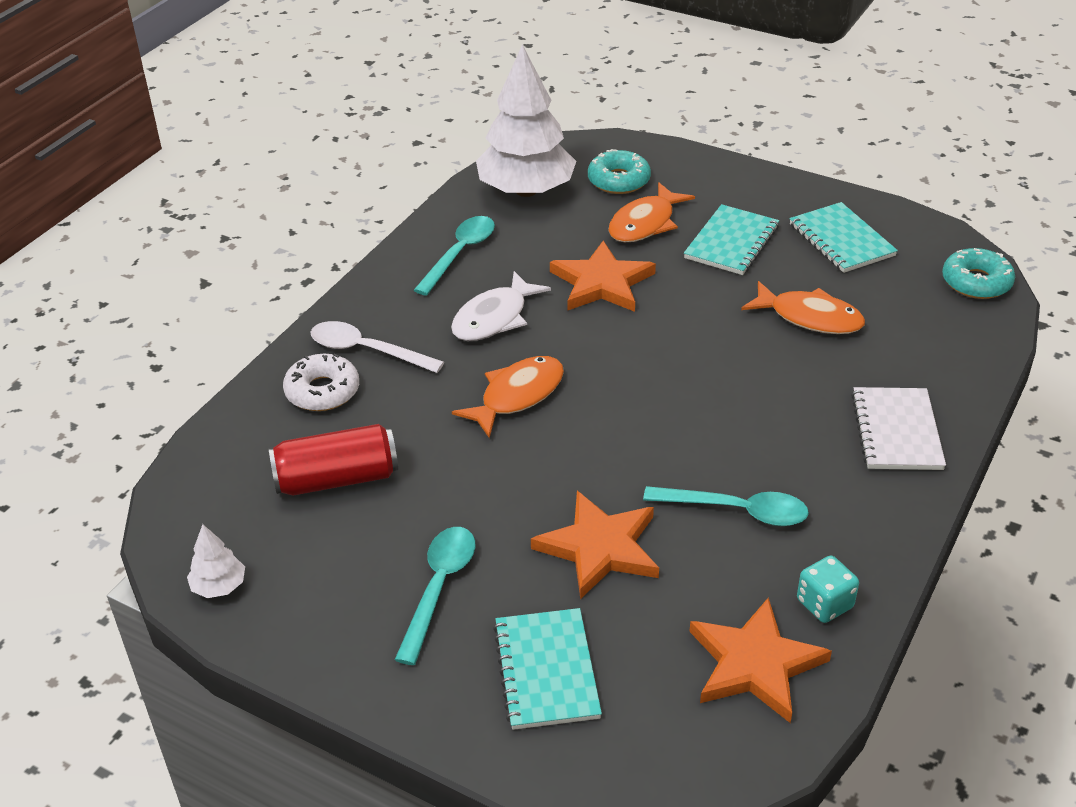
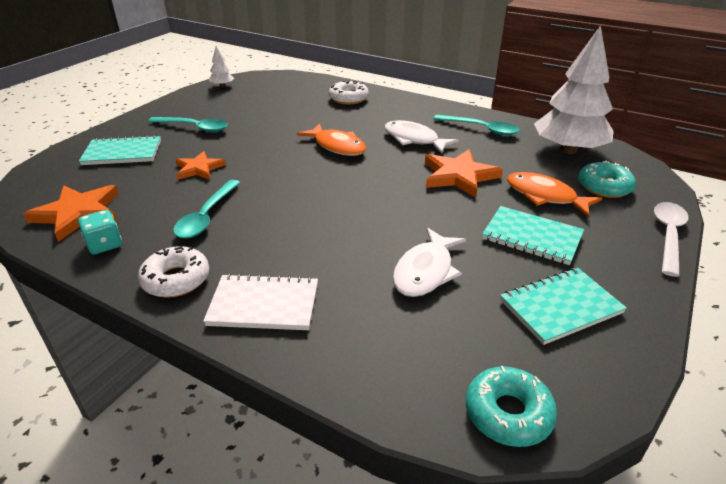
camera: 90 degrees right, 5 degrees down
(337, 479) = (281, 104): red can -> none
(366, 350) = (382, 107): white spoon -> white spoon (668, 235)
(600, 547) = (199, 169): orange star -> orange star, size x0.64
(810, 317) = (425, 271): orange fish -> white fish
(876, 512) = (176, 279): none -> white donut

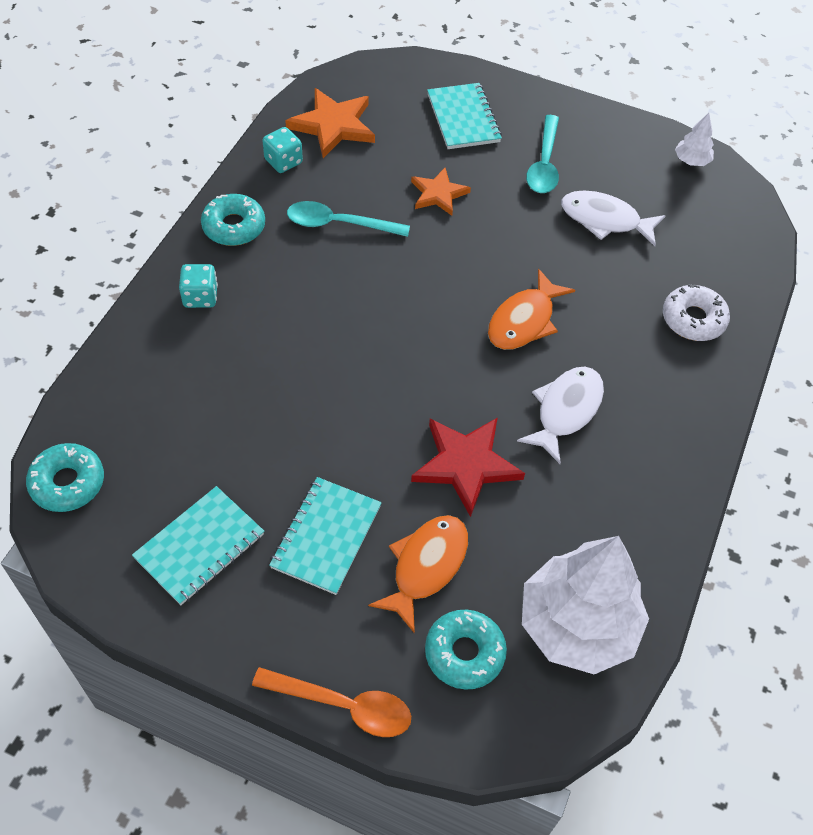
camera: 80 degrees right, 20 degrees up
(176, 279) = (234, 226): white donut -> turquoise donut
(264, 304) = (200, 297): white notebook -> turquoise dice
(425, 271) = (254, 424): white fish -> white fish (604, 220)
(459, 176) = (466, 464): orange star -> red star
(481, 129) = (625, 504): turquoise spoon -> none
(560, 307) = (200, 546): turquoise notebook -> turquoise notebook turned 75 degrees clockwise
(668, 235) = (344, 706): white spoon -> orange spoon

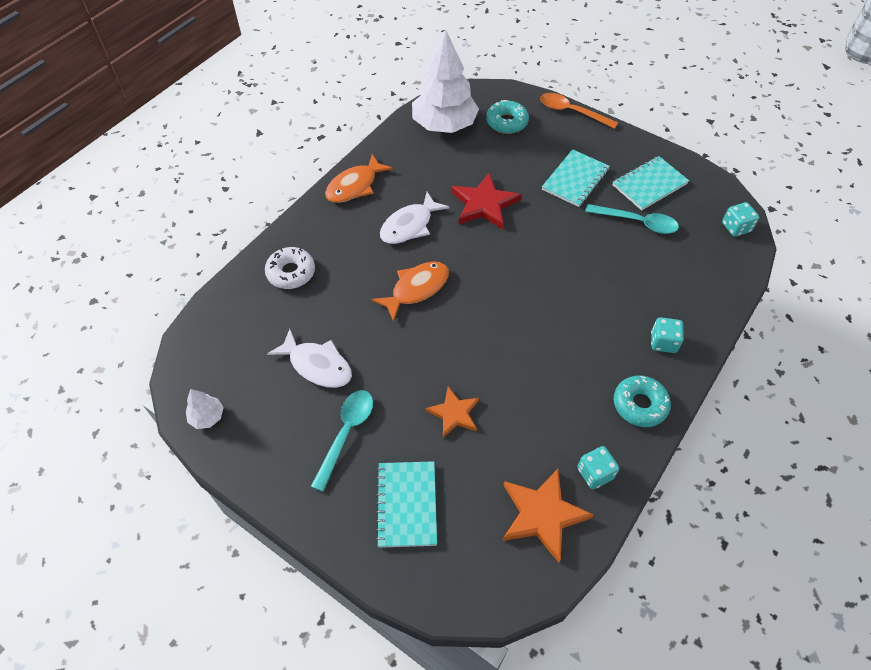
camera: 165 degrees left, 0 degrees up
(67, 483) = (736, 227): turquoise donut -> turquoise dice
(338, 224) = (548, 394): turquoise spoon -> turquoise spoon (637, 222)
(426, 566) = (519, 159): orange fish -> orange fish (355, 186)

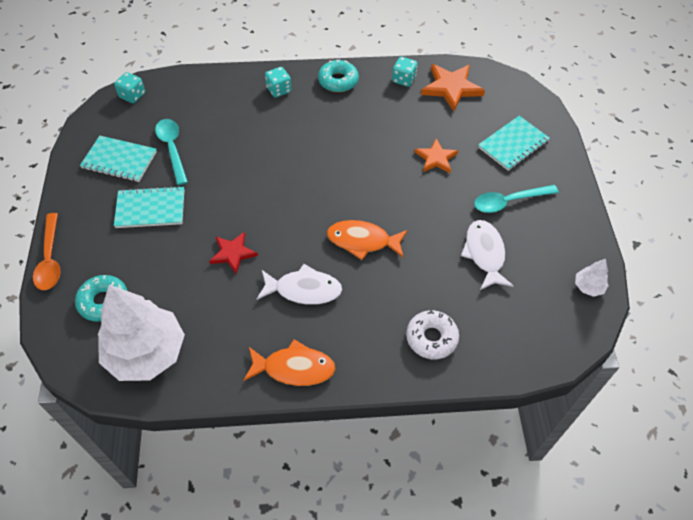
camera: 130 degrees left, 0 degrees up
(484, 204) = (233, 253): red star -> red star, size x0.64

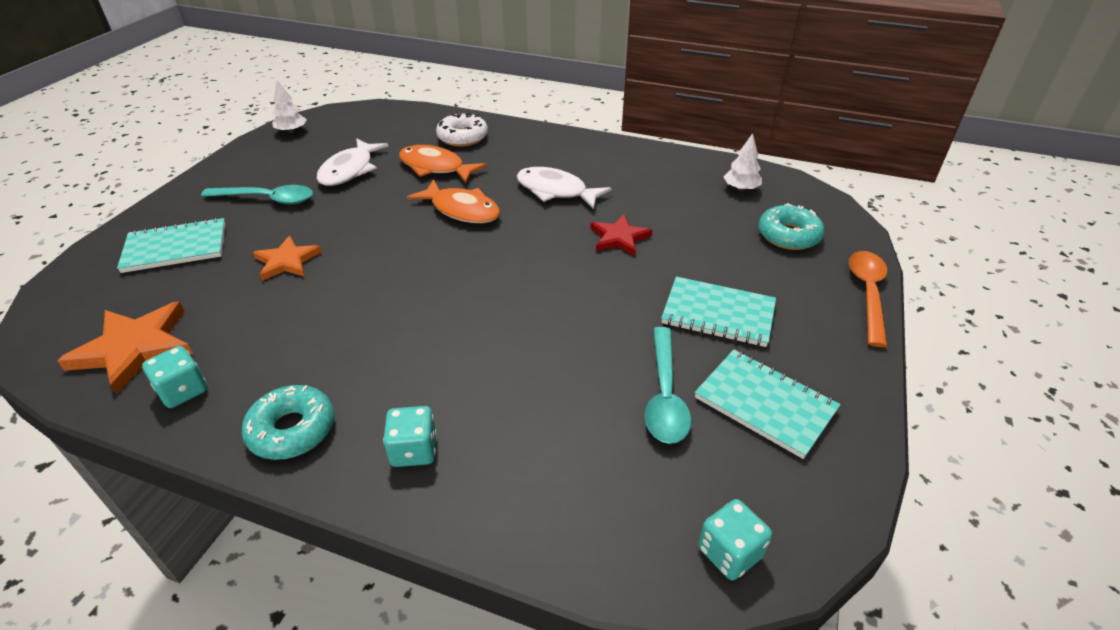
camera: 155 degrees left, 15 degrees down
(146, 353) = (741, 188): white tree -> white tree, size x0.42
(294, 368) = (598, 149): orange fish -> orange fish (435, 167)

